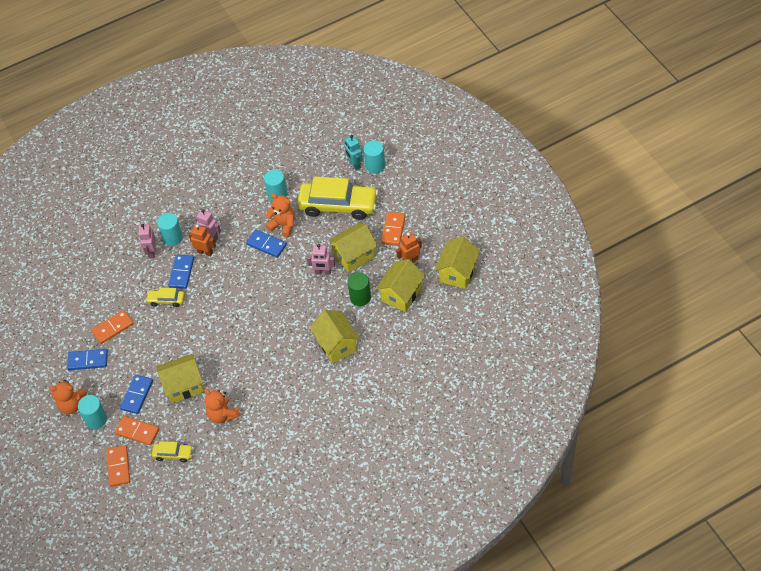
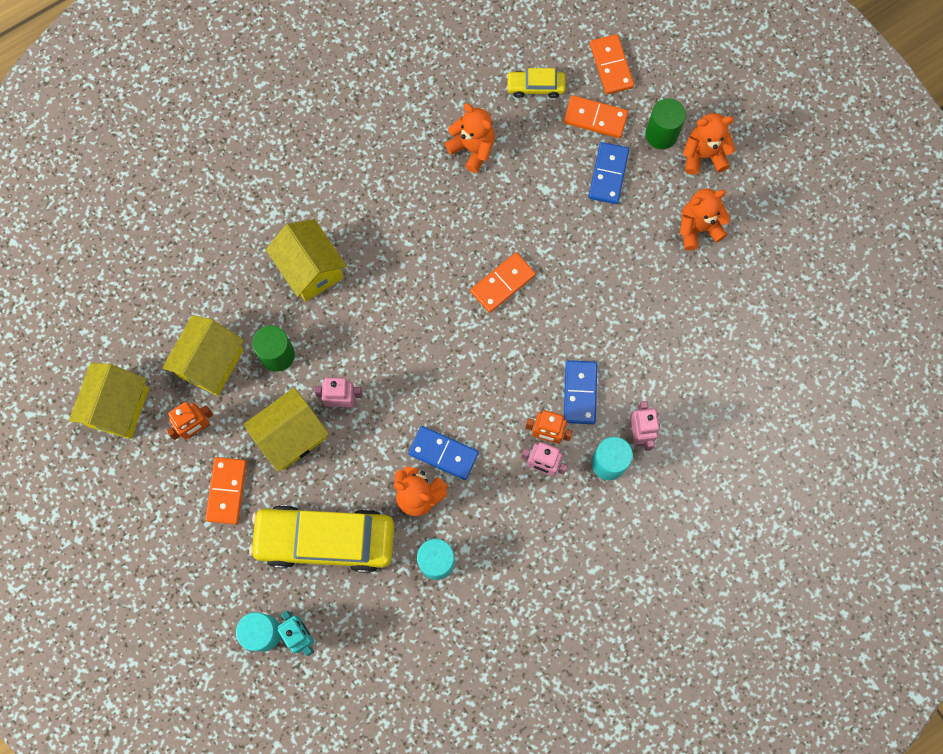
camera: 170 degrees right, 20 degrees up
(88, 360) = (698, 228): blue domino -> orange teddy bear
(96, 419) = (661, 134): turquoise cylinder -> green cylinder
(113, 328) = (672, 286): orange domino -> orange domino (502, 283)
(166, 300) = (595, 339): yellow car -> none
(183, 386) = (539, 192): yellow house -> none

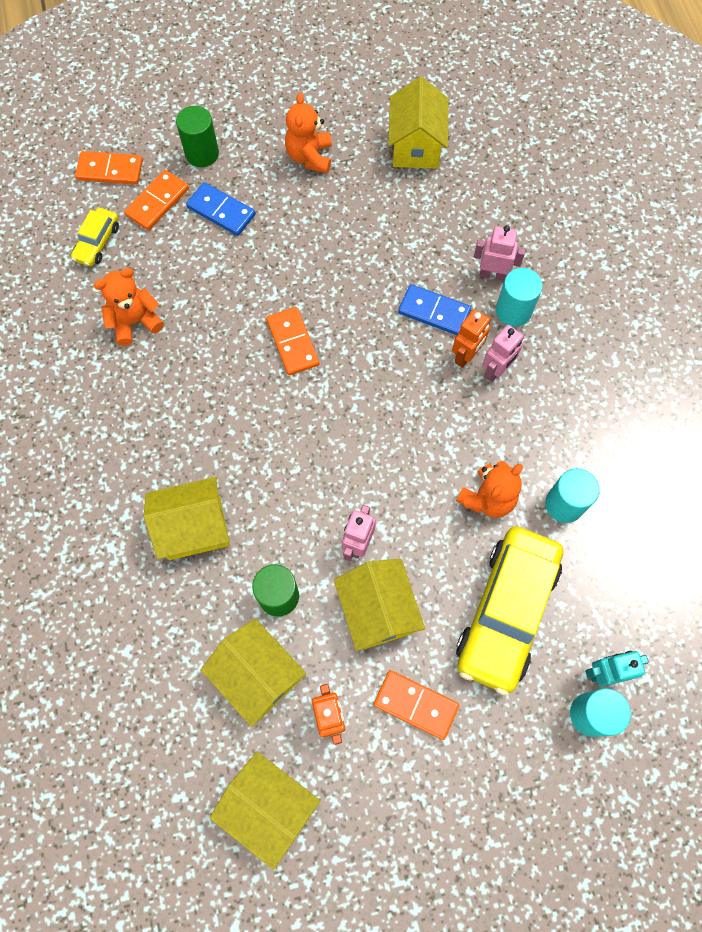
camera: 70 degrees left, 5 degrees down
(443, 453) = (451, 459): blue domino -> none
(703, 155) = (240, 127): orange teddy bear -> none
(751, 318) = (416, 146): none -> yellow house

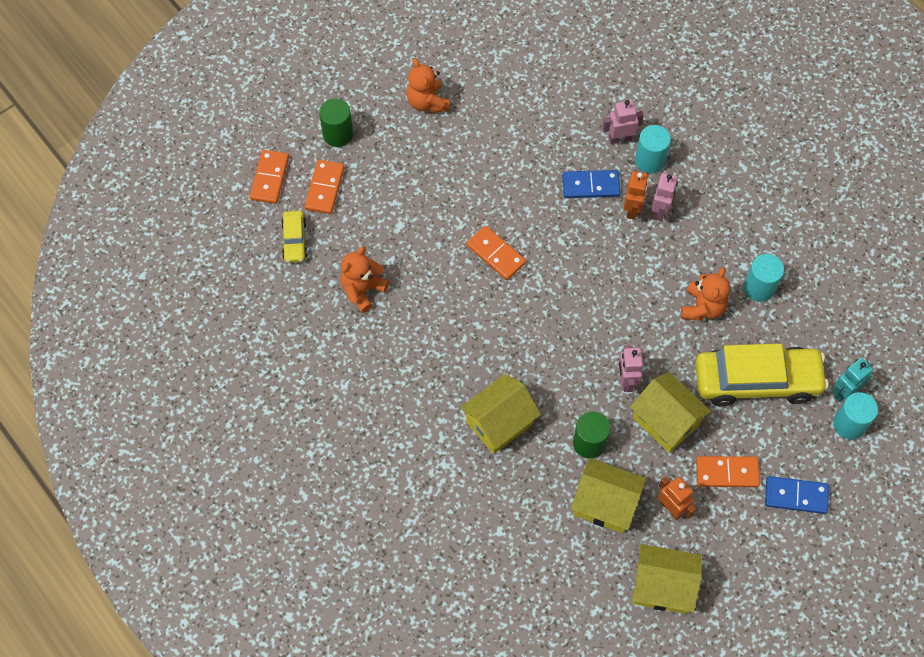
camera: 25 degrees left, 5 degrees down
(110, 170) = (270, 178): orange domino -> orange domino turned 60 degrees counterclockwise
(221, 211) = (380, 175): blue domino -> blue domino (796, 496)
(416, 146) = (507, 60): yellow house -> none
(506, 611) = (757, 381): yellow car -> yellow car turned 90 degrees counterclockwise

